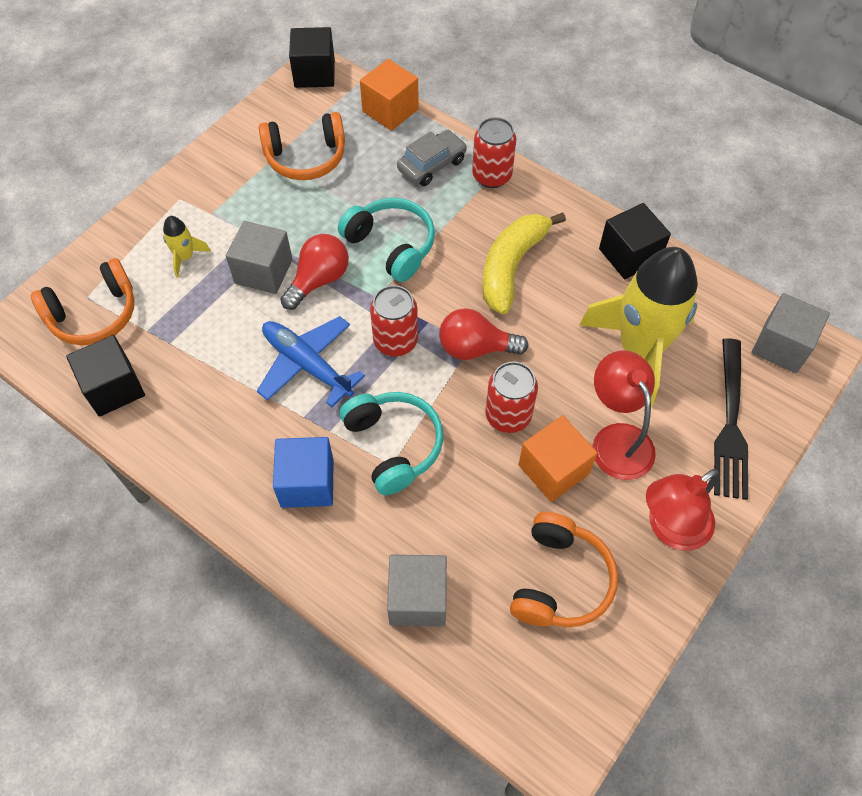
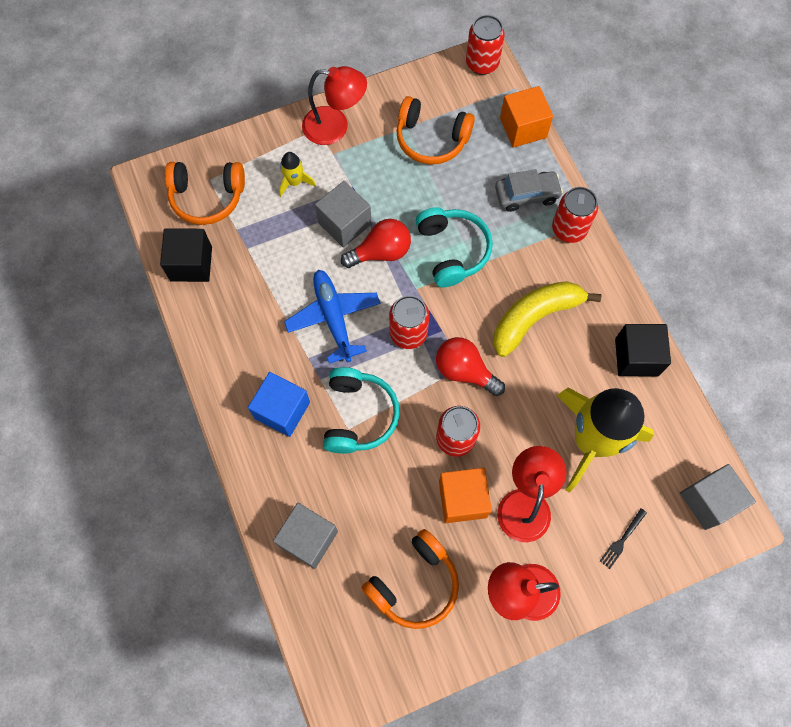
camera: 30 degrees right, 10 degrees up
(198, 189) = (335, 127): none -> red lamp
(314, 73) = (482, 63): black cube -> red can
(730, 423) = (622, 540): black fork -> black fork, size x0.45

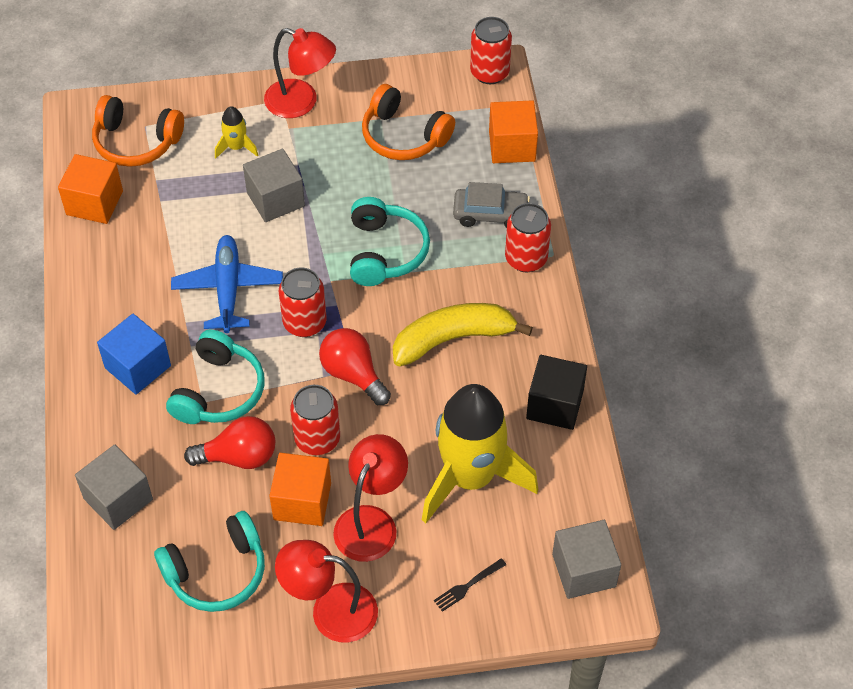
camera: 15 degrees right, 15 degrees down
(191, 264) = (94, 203): black cube -> orange cube
(381, 252) = (305, 236): red light bulb -> red light bulb (239, 456)
(414, 584) = (217, 572): orange headphones -> turquoise headphones

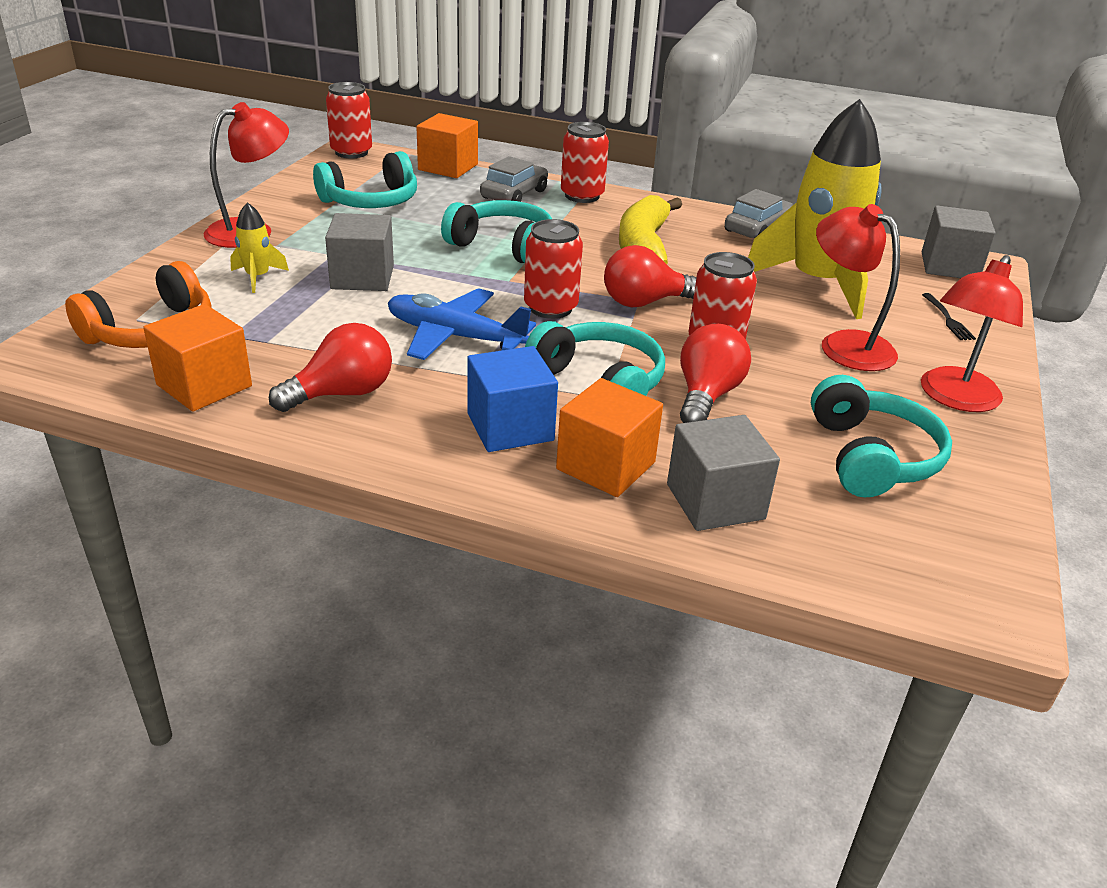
camera: 65 degrees left, 20 degrees down
(125, 269) = (342, 393): none -> red light bulb
(302, 501) = (795, 374): orange cube -> orange cube (606, 466)
(403, 136) = (371, 201): orange headphones -> turquoise headphones
(554, 405) = (757, 229): black cube -> grey car

